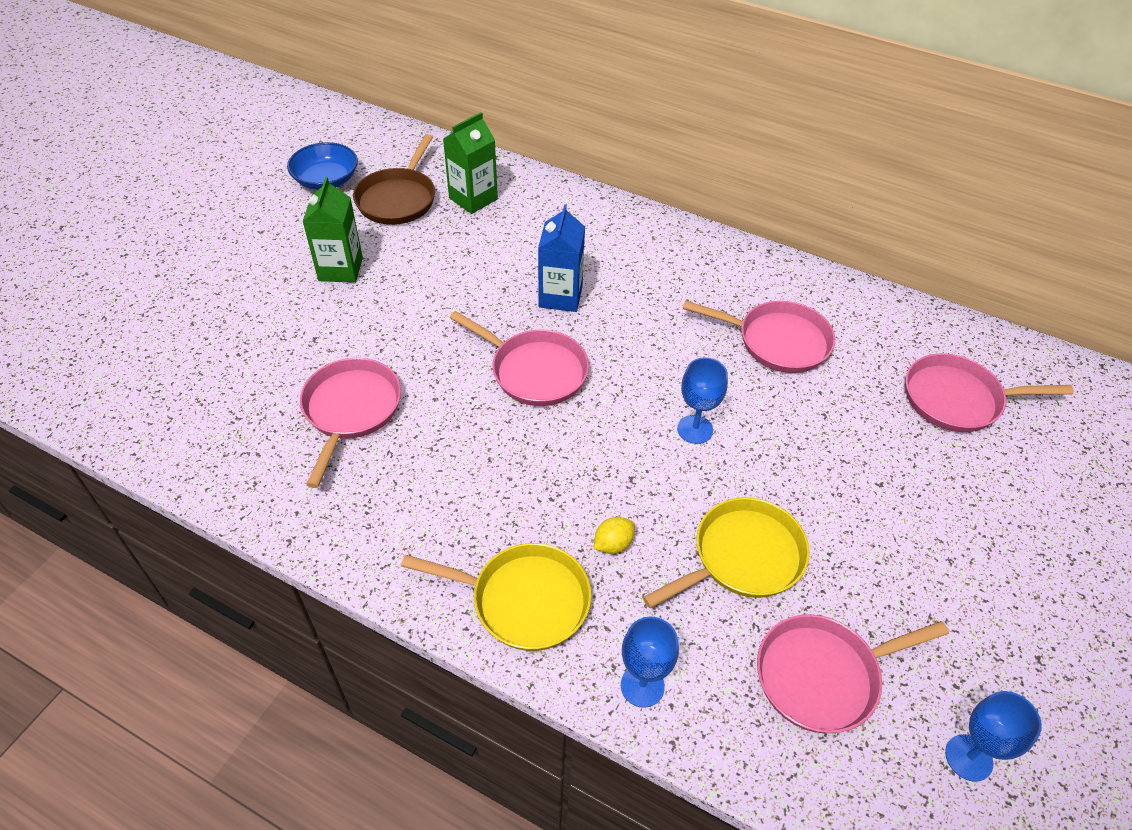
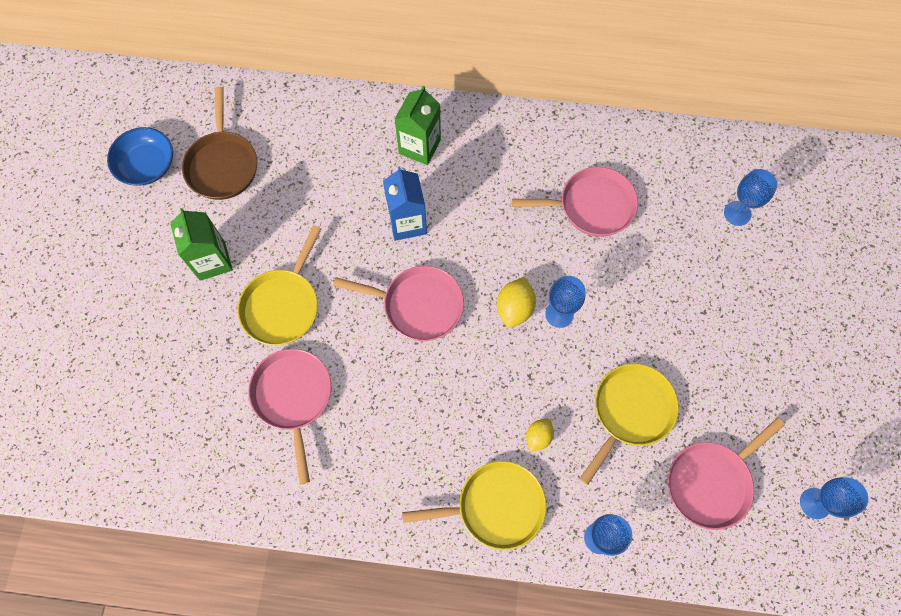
camera: 20 degrees left, 20 degrees up
(389, 326) = (283, 305): none -> yellow pan
(473, 199) = (288, 141): green carton -> green carton (419, 147)
(644, 407) = (514, 308): none -> yellow lemon
(957, 399) = (737, 213): pink pan -> blue goblet

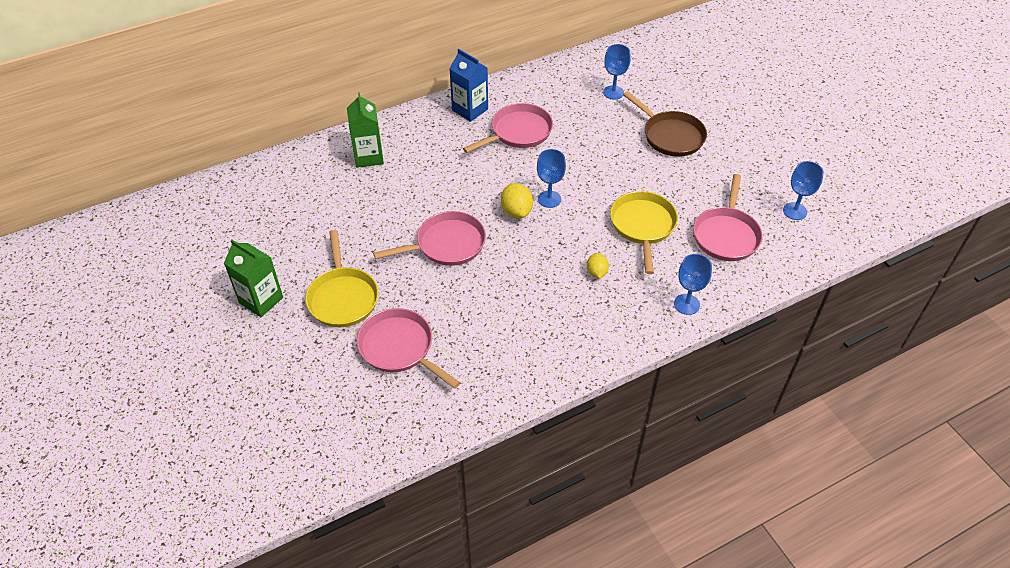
camera: 35 degrees left, 20 degrees down
(147, 165) = (153, 269): blue bowl -> none
(222, 165) = (220, 238): brown pan -> brown pan (670, 136)
(407, 222) = (397, 202): blue carton -> blue carton (470, 110)
(495, 507) = (603, 327): yellow pan -> none

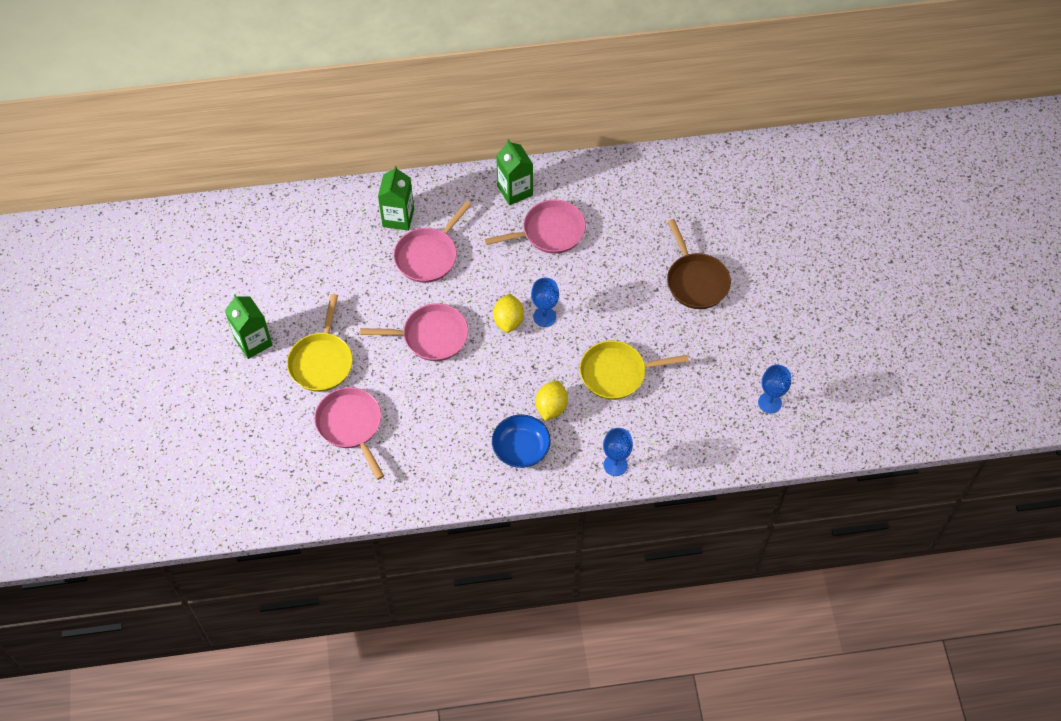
camera: 20 degrees right, 10 degrees up
(470, 110) = (515, 191): blue carton -> green carton
(586, 317) = (521, 448): none -> blue bowl
(596, 272) = (551, 407): yellow lemon -> yellow lemon, size x1.53
(613, 92) = (665, 211): blue goblet -> none
(643, 226) = (617, 373): yellow pan -> yellow pan turned 120 degrees counterclockwise
(726, 235) = (690, 407): pink pan -> pink pan (428, 255)

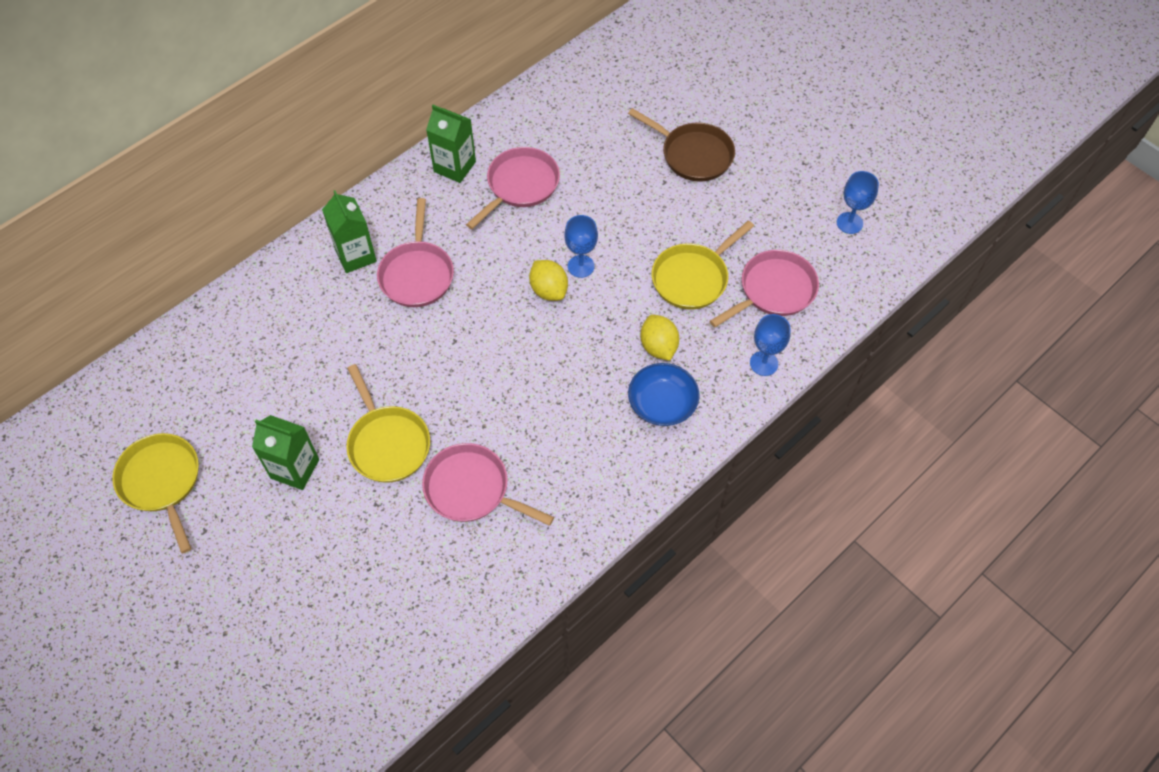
camera: 35 degrees left, 0 degrees up
(170, 300) = (162, 482): none -> yellow pan
(431, 336) = (483, 350): pink pan -> pink pan (773, 290)

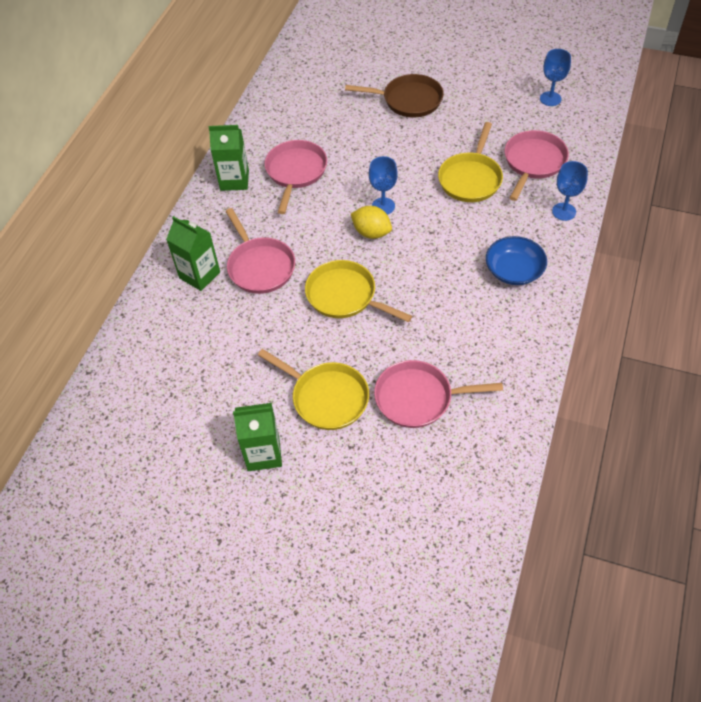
camera: 25 degrees left, 5 degrees down
(162, 482) = (153, 521): yellow pan -> yellow pan (345, 296)
(658, 347) = (482, 234): yellow lemon -> none

